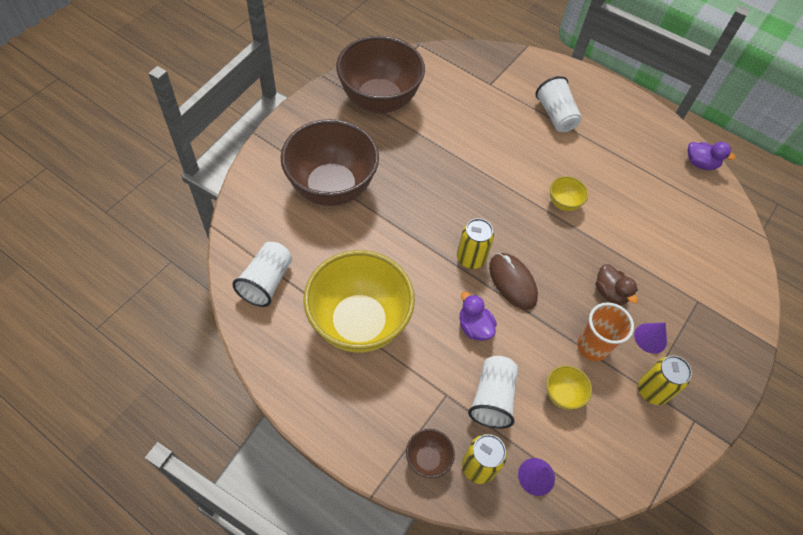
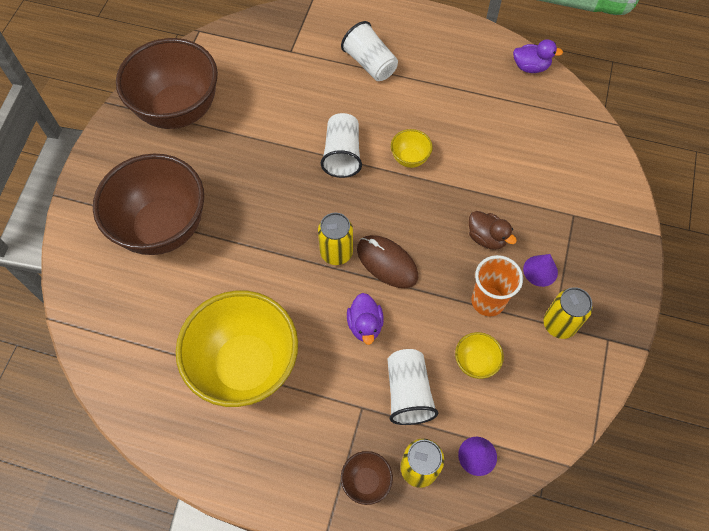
camera: 15 degrees left, 5 degrees up
(266, 282) = (131, 358): white cup -> white cup (342, 154)
(474, 327) = (365, 325): purple duck -> purple duck turned 135 degrees counterclockwise

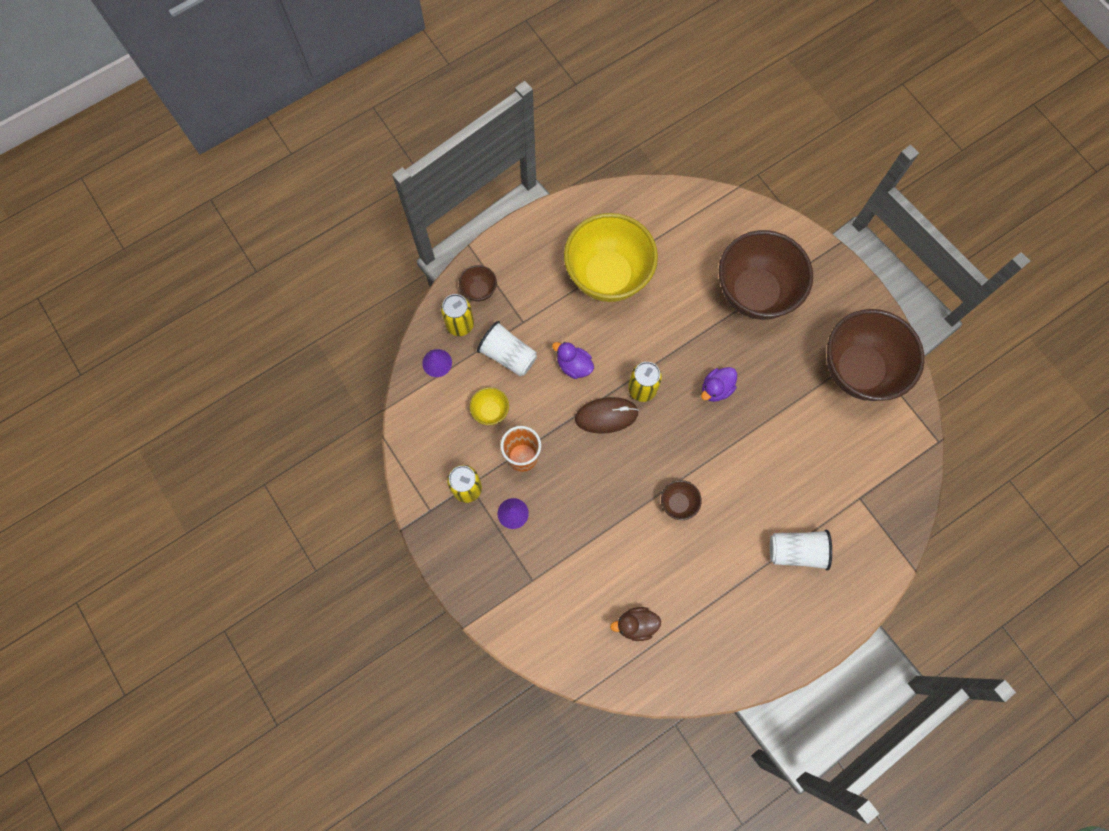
camera: 130 degrees right, 10 degrees up
(342, 154) = (722, 457): white cup -> none
(409, 159) = (678, 503): yellow bowl -> brown bowl
(486, 238) = (568, 500): brown duck -> brown duck (636, 624)
(530, 67) = (689, 684): purple duck -> purple duck (716, 389)

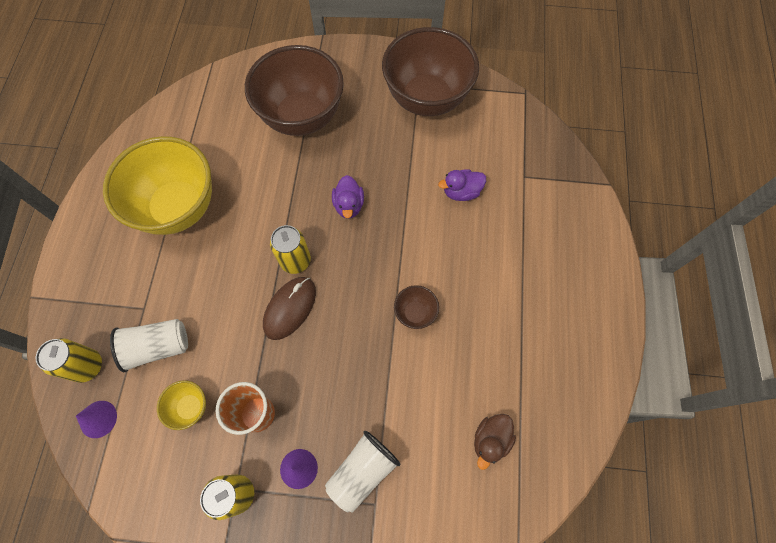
camera: 50 degrees left, 5 degrees down
(479, 290) = (77, 322): brown bowl -> none
(574, 365) = (222, 298): purple duck -> purple duck (461, 192)
(796, 551) = (529, 255): white cup -> white cup (362, 471)

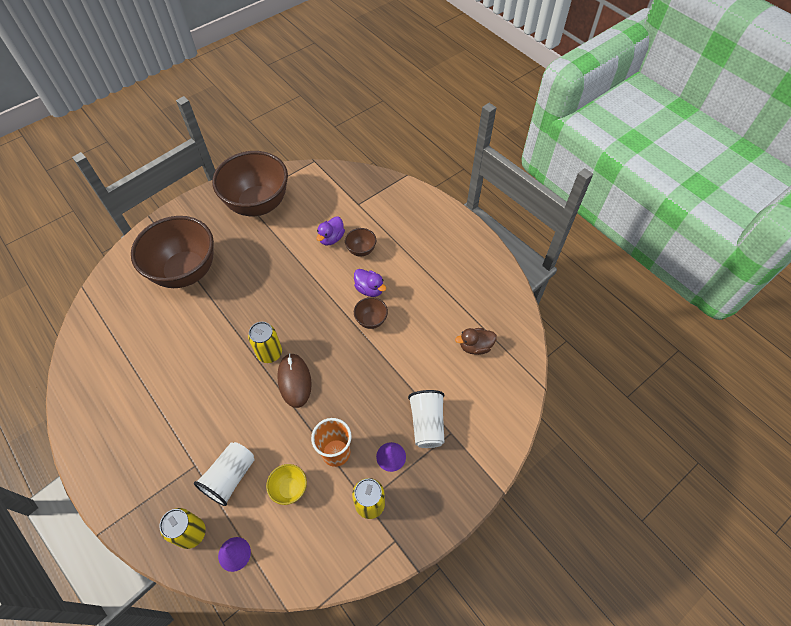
camera: 45 degrees left, 10 degrees down
(178, 208) = (154, 389): yellow bowl -> none
(349, 205) = (271, 297): purple duck -> purple duck (369, 289)
(478, 230) = (361, 250): none -> brown bowl
(490, 440) = (475, 346): brown duck -> brown duck turned 90 degrees clockwise

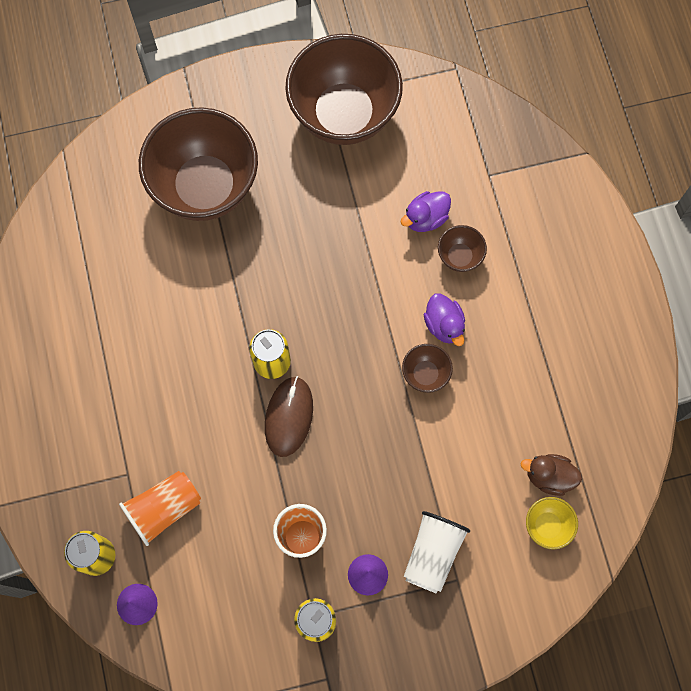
camera: 25 degrees right, 15 degrees up
(230, 477) = (164, 508): white cup -> orange cup
(290, 489) = (228, 557): yellow bowl -> yellow bowl (547, 526)

